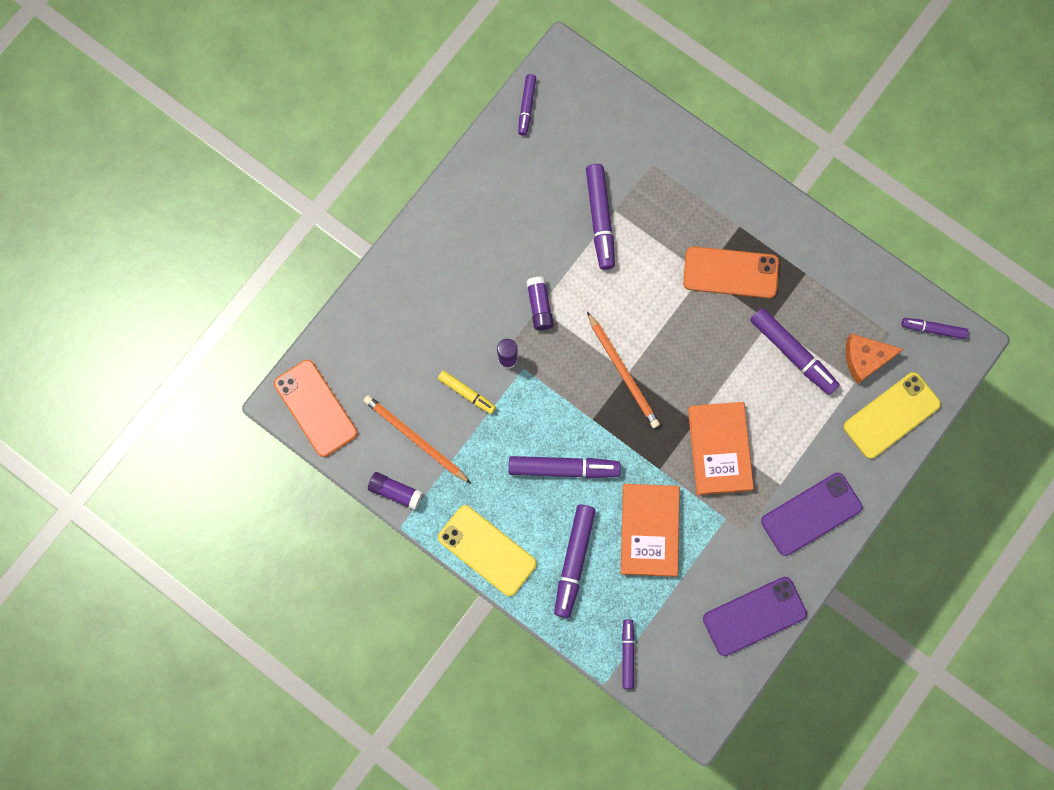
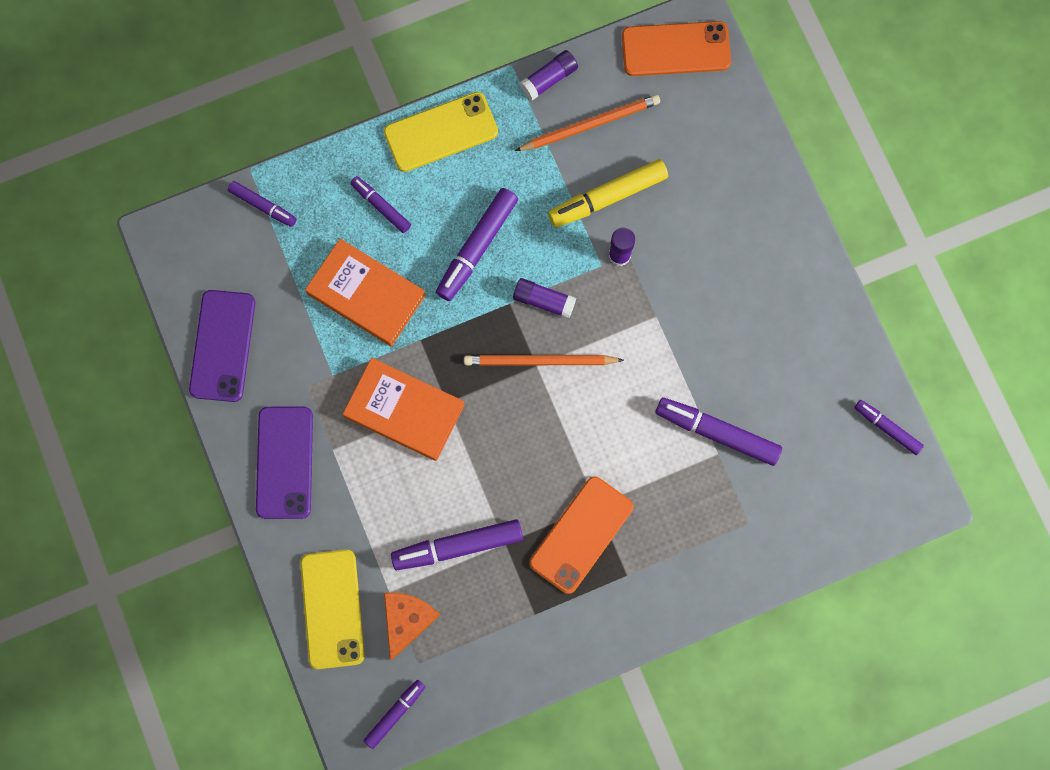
camera: 120 degrees right, 0 degrees up
(467, 393) = (607, 197): yellow marker -> yellow marker, size x1.68
(539, 306) = (657, 318): purple glue stick -> purple glue stick (544, 301)
(574, 561) = (381, 206): purple marker -> purple marker, size x0.60

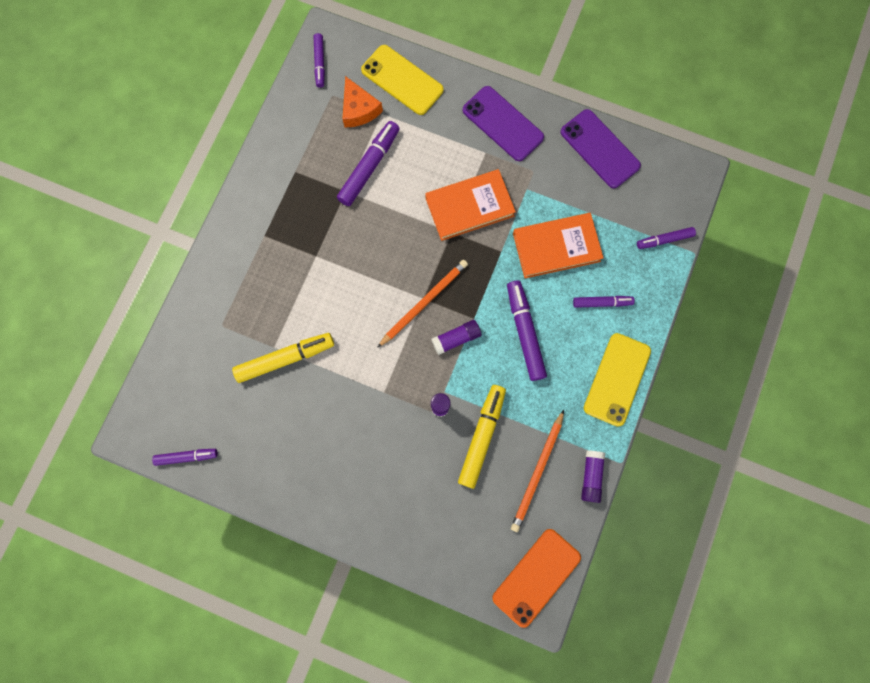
camera: 135 degrees right, 0 degrees up
(581, 534) = (309, 233): orange phone -> none
(717, 433) = (285, 358): purple marker -> yellow marker

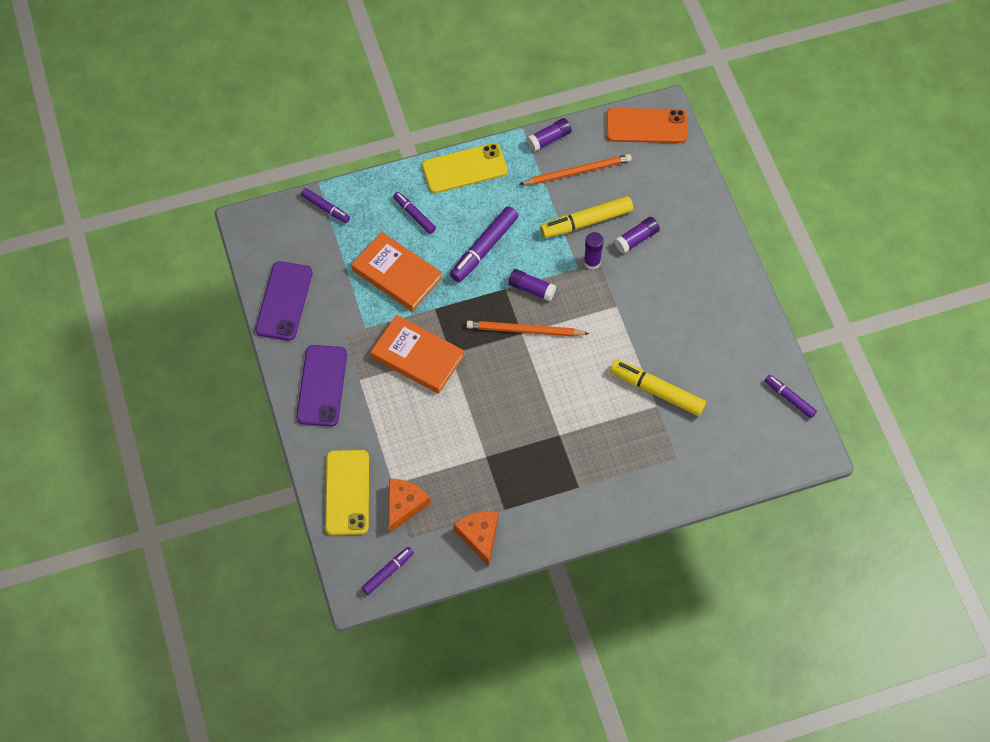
camera: 130 degrees left, 15 degrees down
(290, 140) = (479, 536): none -> orange cheese
(369, 167) = (449, 455): purple marker -> none
(430, 464) = (636, 239): none -> purple glue stick

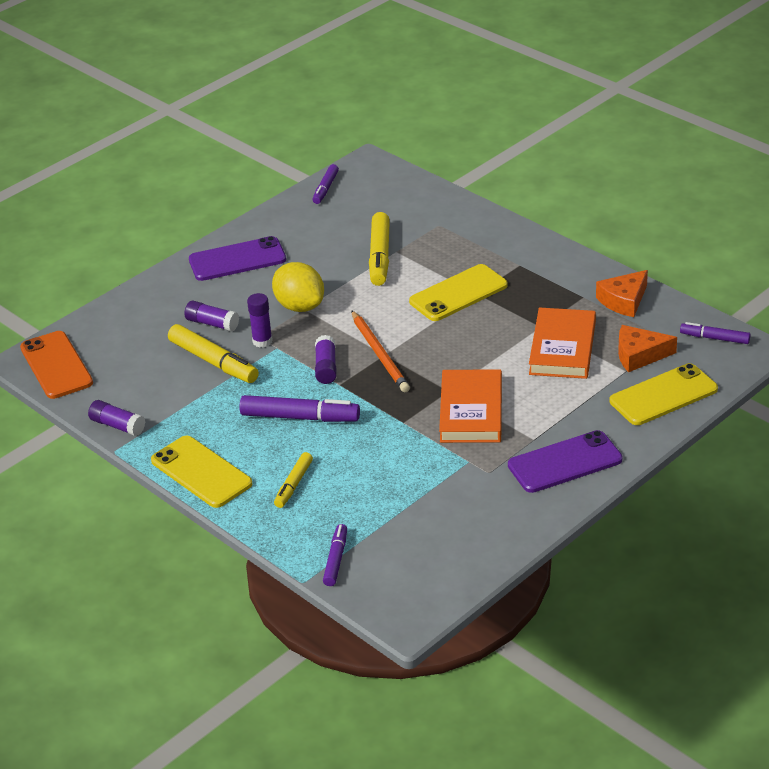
camera: 115 degrees left, 25 degrees down
(284, 301) = (487, 537): purple phone -> purple phone (237, 260)
(396, 274) = (382, 466): orange book -> orange book (563, 348)
(414, 215) = (293, 485): purple marker -> yellow marker
(568, 422) = (458, 293): none -> yellow phone
(577, 172) = (150, 390): orange pencil -> none
(622, 305) = (300, 306): none -> yellow lemon

